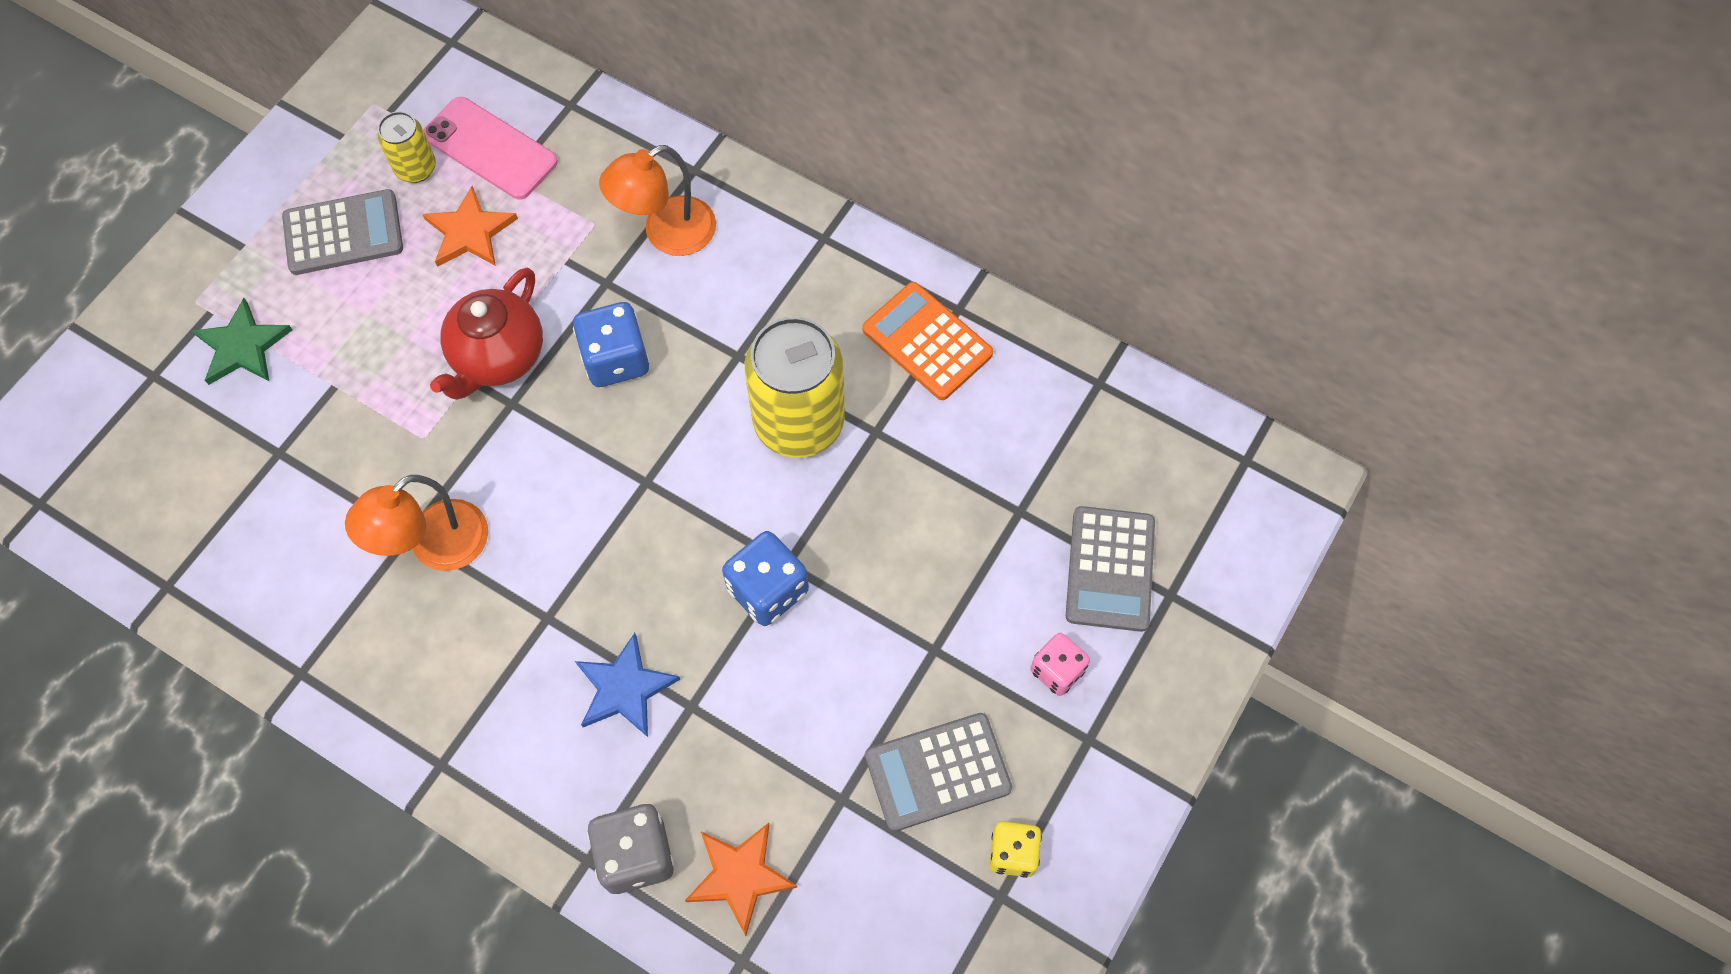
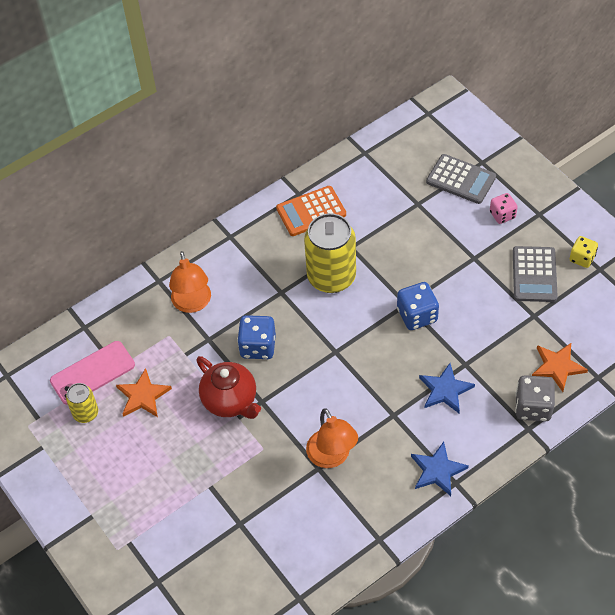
camera: 65 degrees left, 10 degrees down
(243, 346) = (161, 528): green star -> none
(343, 233) = (110, 460): grey calculator -> none
(456, 726) = (437, 470): none -> blue star

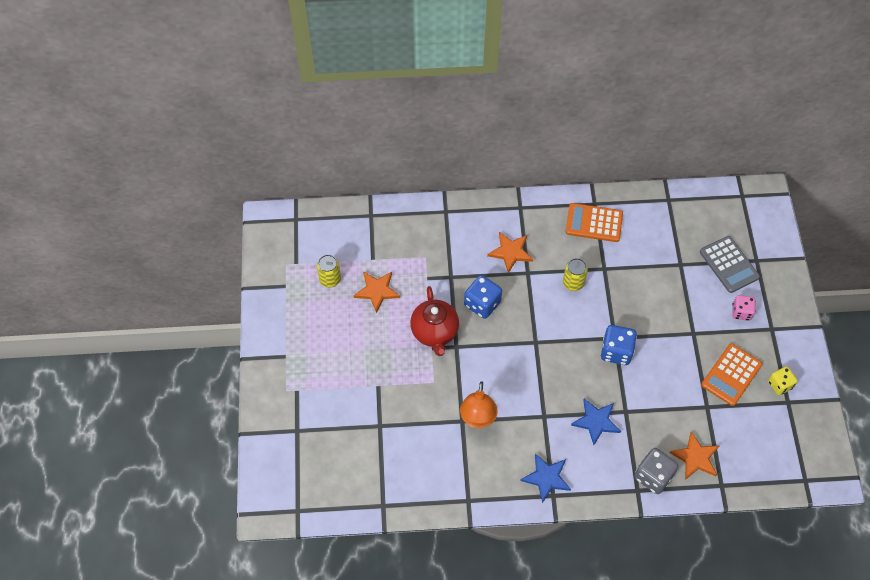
camera: 30 degrees right, 5 degrees up
(92, 373) = (354, 253): pink phone -> none
(192, 304) = (458, 243): orange lamp -> none
(251, 283) = (510, 252): none -> orange star
(331, 277) = (573, 283): yellow can -> yellow can, size x0.51
(534, 274) = (731, 375): grey calculator -> orange calculator

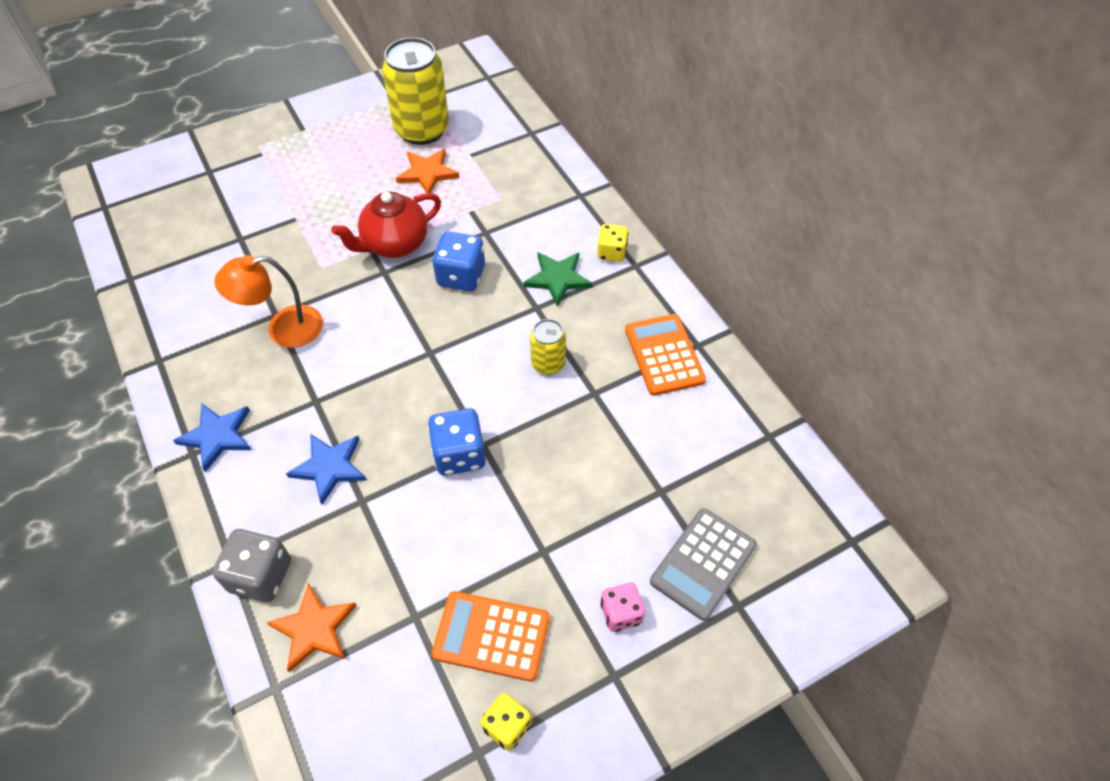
camera: 65 degrees right, 5 degrees down
(330, 279) = (422, 130): yellow can -> yellow can, size x1.97
(504, 215) = (611, 252): none -> yellow dice
(510, 252) = (557, 279): orange star -> green star

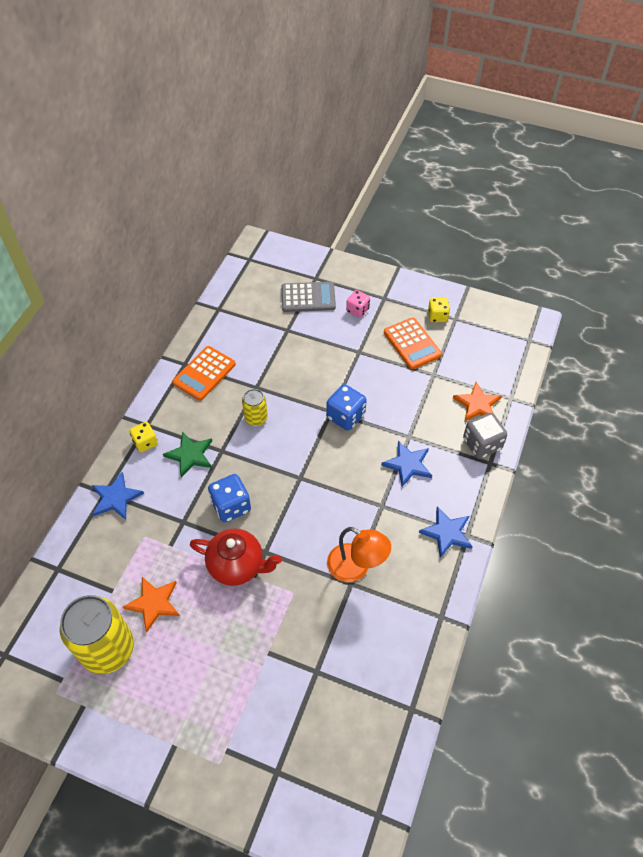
camera: 130 degrees left, 0 degrees up
(565, 200) = (116, 498): none -> blue star

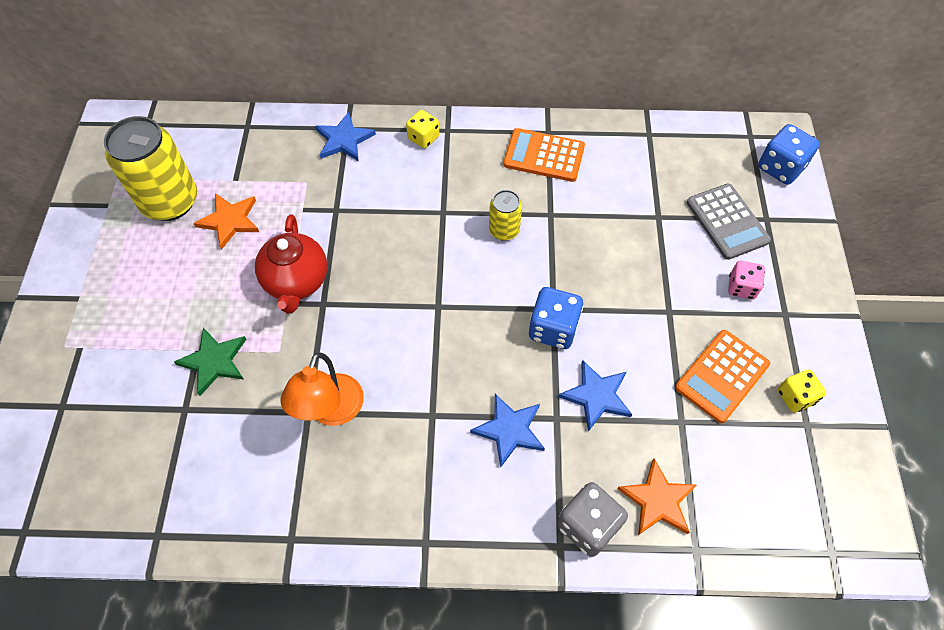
camera: 70 degrees right, 5 degrees up
(190, 455) = (424, 184): green star -> green star (214, 361)
(231, 506) = (371, 248): blue dice -> blue dice (780, 167)
(447, 533) = (419, 513): blue star -> blue star (596, 396)

